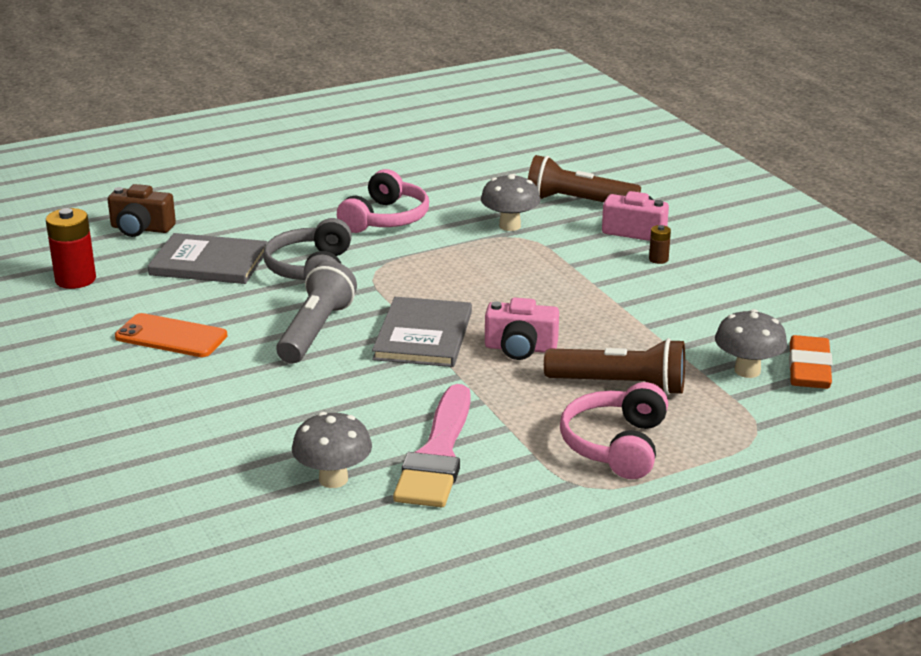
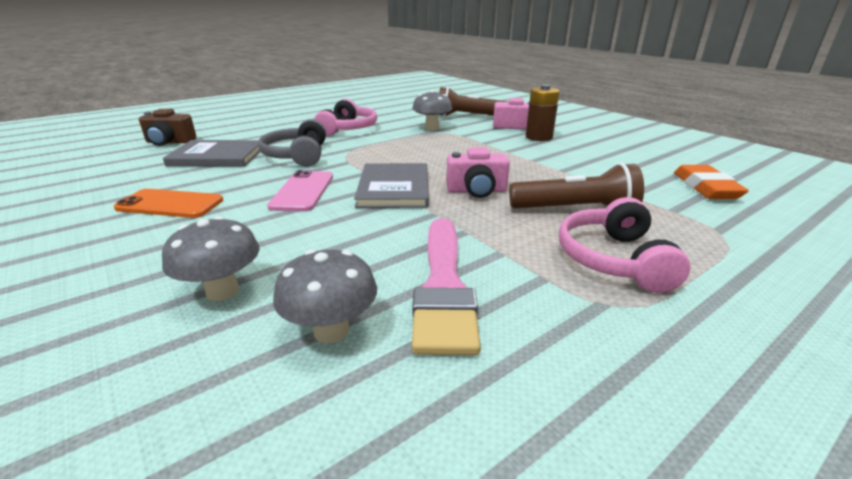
camera: 10 degrees left, 0 degrees up
(75, 279) = (100, 172): red battery -> none
(316, 331) = (303, 191): grey flashlight -> pink phone
(658, 259) = (538, 137): brown battery -> brown battery, size x2.02
(747, 371) = (663, 192): grey mushroom -> grey mushroom (222, 291)

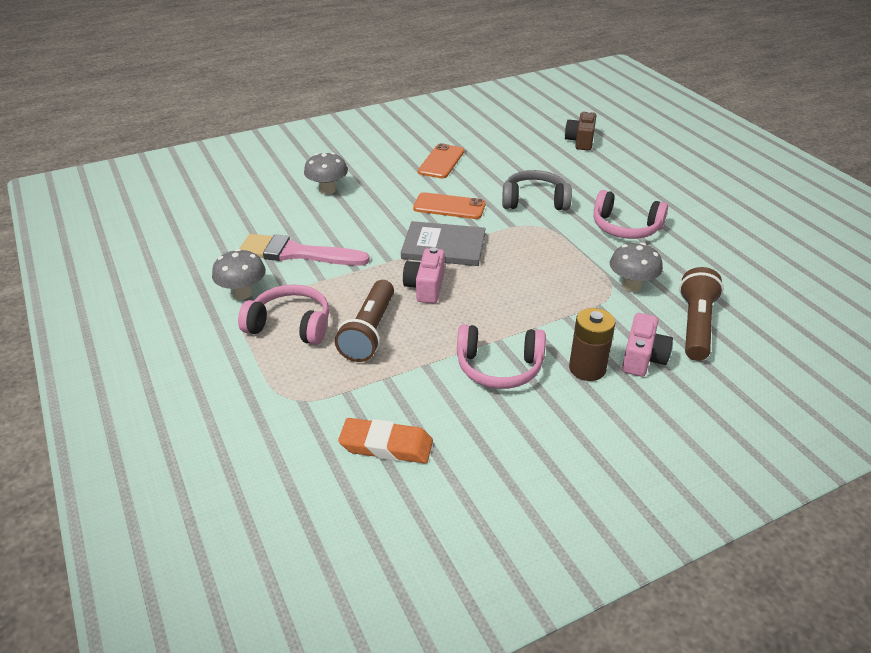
camera: 100 degrees right, 10 degrees up
(217, 156) = (538, 166): grey book -> none
(303, 191) = (449, 206): pink phone -> orange phone
(331, 331) = (280, 219): grey mushroom -> grey mushroom (243, 293)
(565, 158) = (499, 367): none -> pink headphones

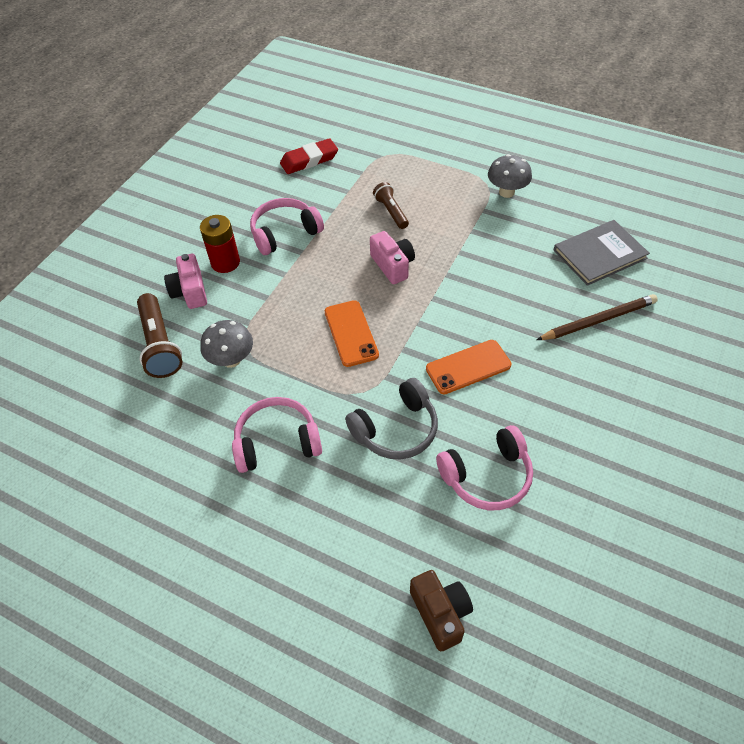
camera: 145 degrees right, 15 degrees up
(290, 325) = (445, 189): pink headphones -> pink headphones (487, 476)
(296, 253) = (521, 241): pink brush -> none
(327, 190) = (598, 320): grey mushroom -> brown pencil
(369, 332) = (391, 212): brown flashlight -> brown flashlight, size x0.62
(386, 445) = (309, 160): orange eraser -> red eraser
(441, 162) = (554, 438): orange phone -> orange phone (351, 333)
(443, 246) = (421, 313): grey book -> grey book (600, 254)
(587, 368) = (225, 262): brown battery -> red battery

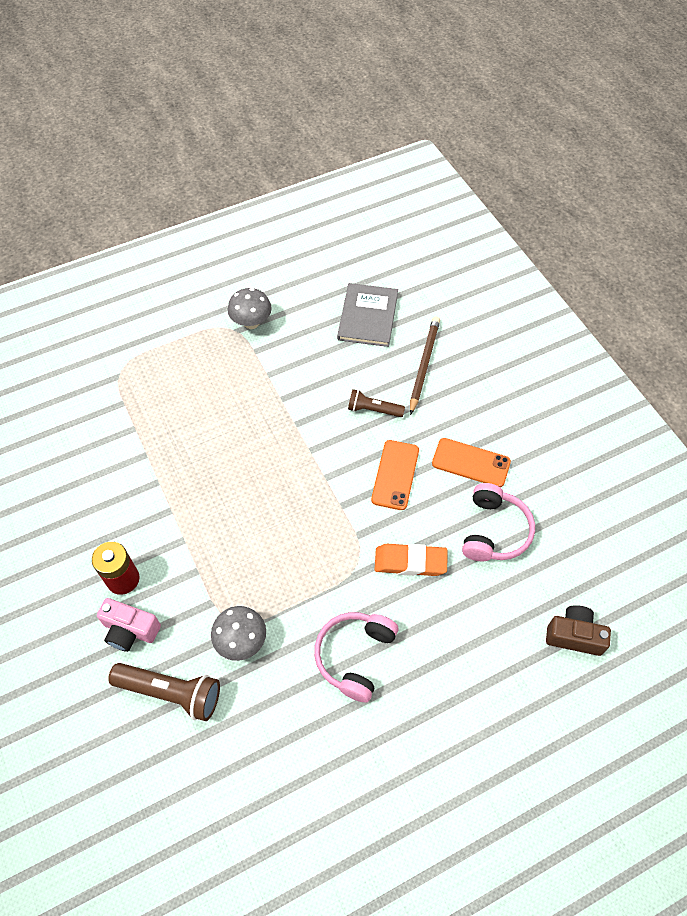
camera: 55 degrees left, 5 degrees up
(285, 233) = (135, 509): pink headphones -> none
(309, 160) = (63, 431): red eraser -> none
(351, 333) = (294, 532): orange phone -> orange phone (471, 463)
(391, 212) = (192, 413): brown flashlight -> brown flashlight (373, 410)
(392, 265) = (251, 454): pink camera -> none
(396, 429) = (410, 562): grey headphones -> orange eraser

